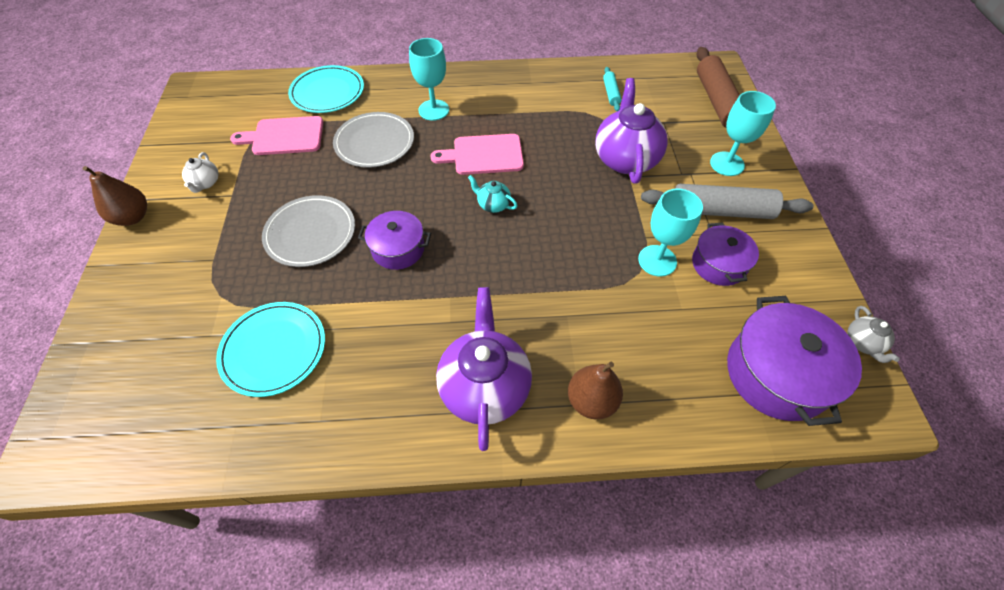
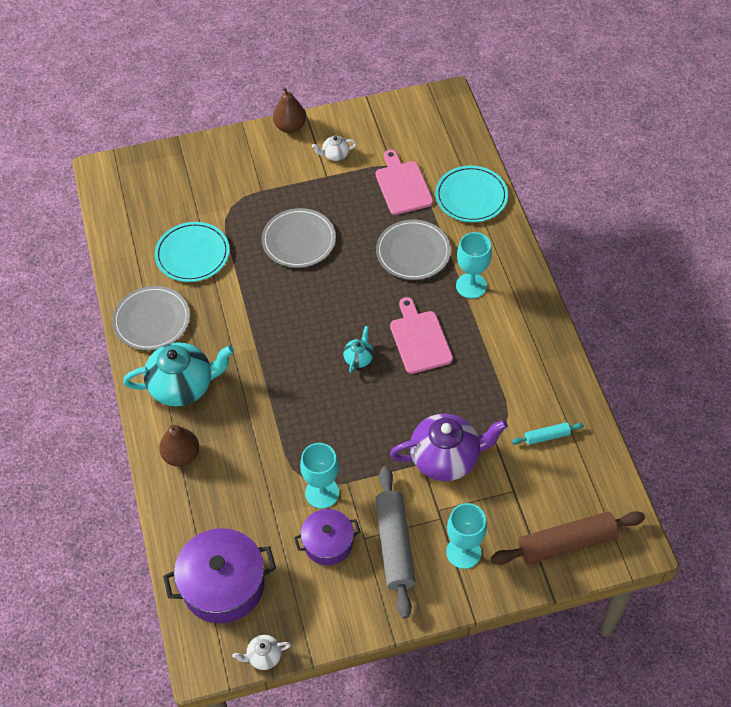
camera: 80 degrees right, 0 degrees up
(364, 415) = (152, 320): none -> grey plate
(398, 249) = (295, 302): purple pot -> none
(485, 386) = (183, 386): purple teapot -> turquoise teapot
(862, 343) = (263, 656): grey teapot -> white teapot

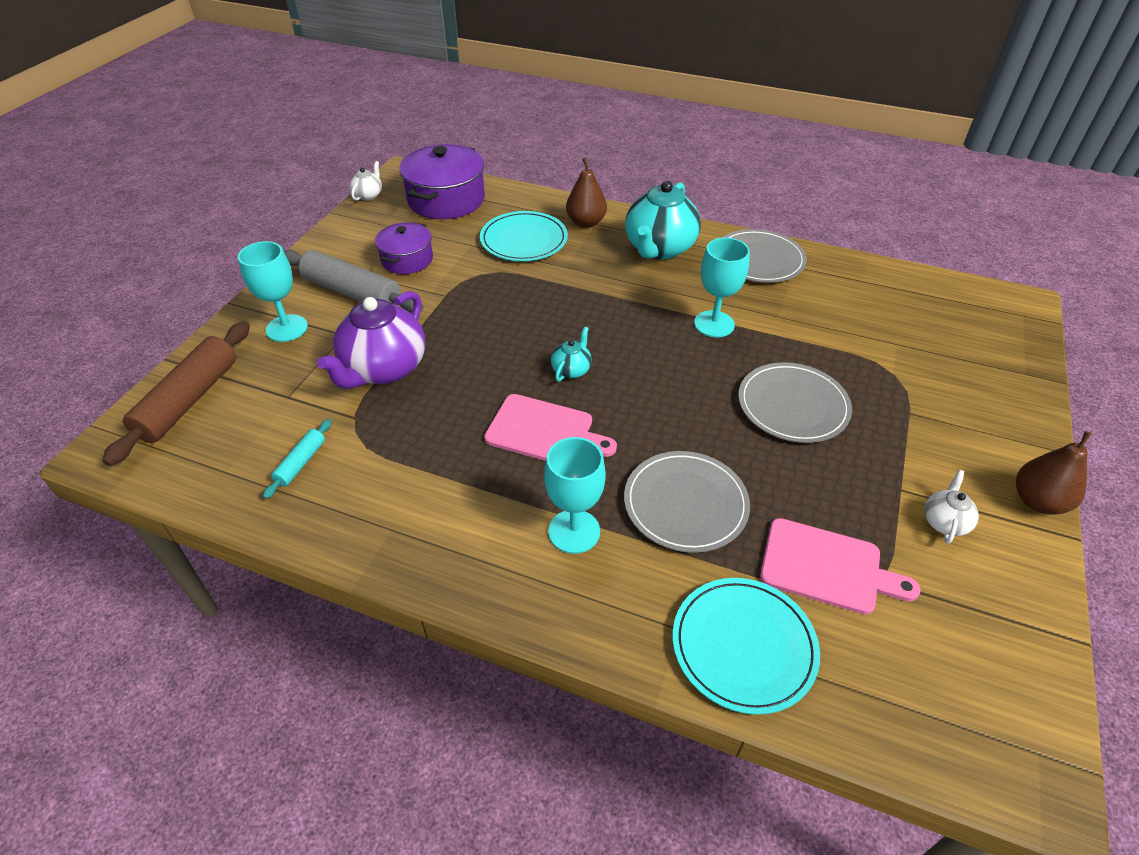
camera: 125 degrees right, 10 degrees down
(192, 254) = (833, 316): turquoise plate -> turquoise plate (524, 240)
(322, 493) = (455, 277): turquoise goblet -> turquoise goblet (714, 324)
(359, 358) = (571, 370): turquoise teapot -> turquoise teapot turned 120 degrees counterclockwise

